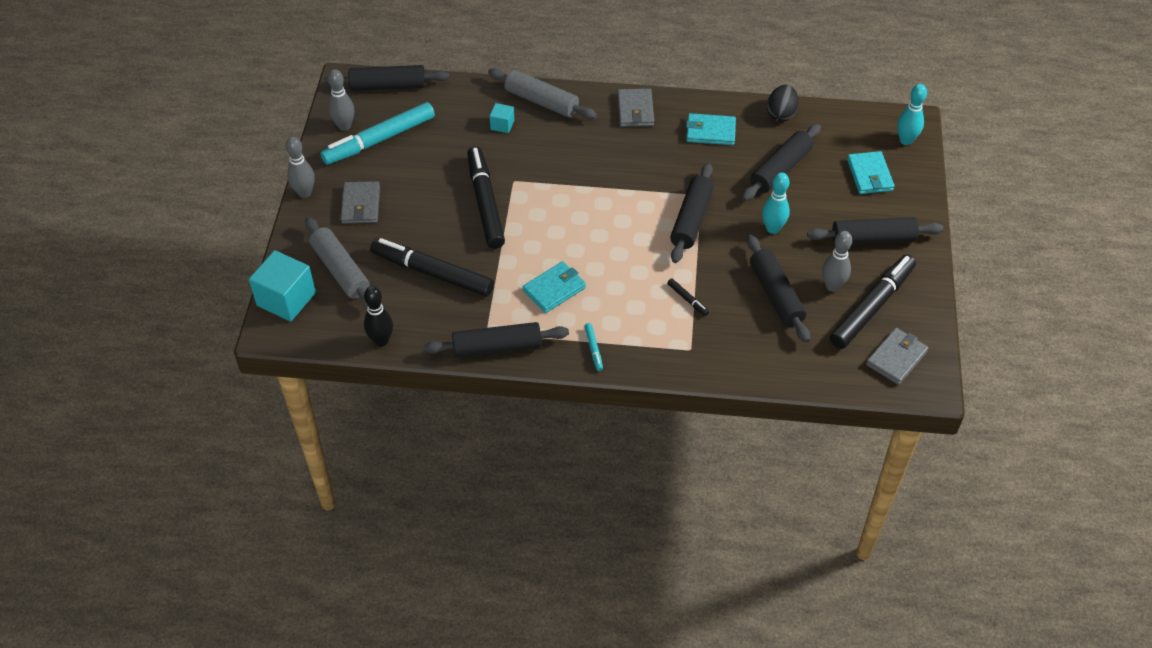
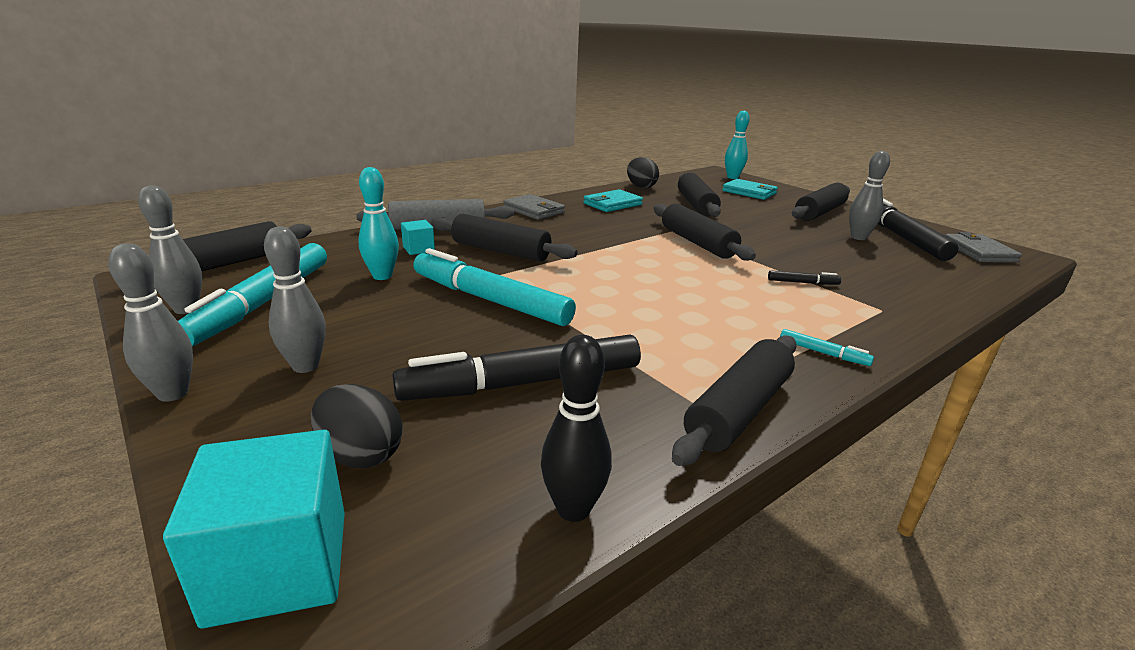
camera: 45 degrees left, 25 degrees down
(340, 270) = (360, 454): grey rolling pin -> black egg
(361, 205) = (305, 366): grey wallet -> grey bowling pin
(485, 203) = (489, 300): black marker -> turquoise marker
(554, 289) = (688, 328): turquoise wallet -> none
(772, 228) = (757, 228): turquoise bowling pin -> turquoise bowling pin (382, 276)
(776, 295) = (844, 254): black rolling pin -> black rolling pin (501, 251)

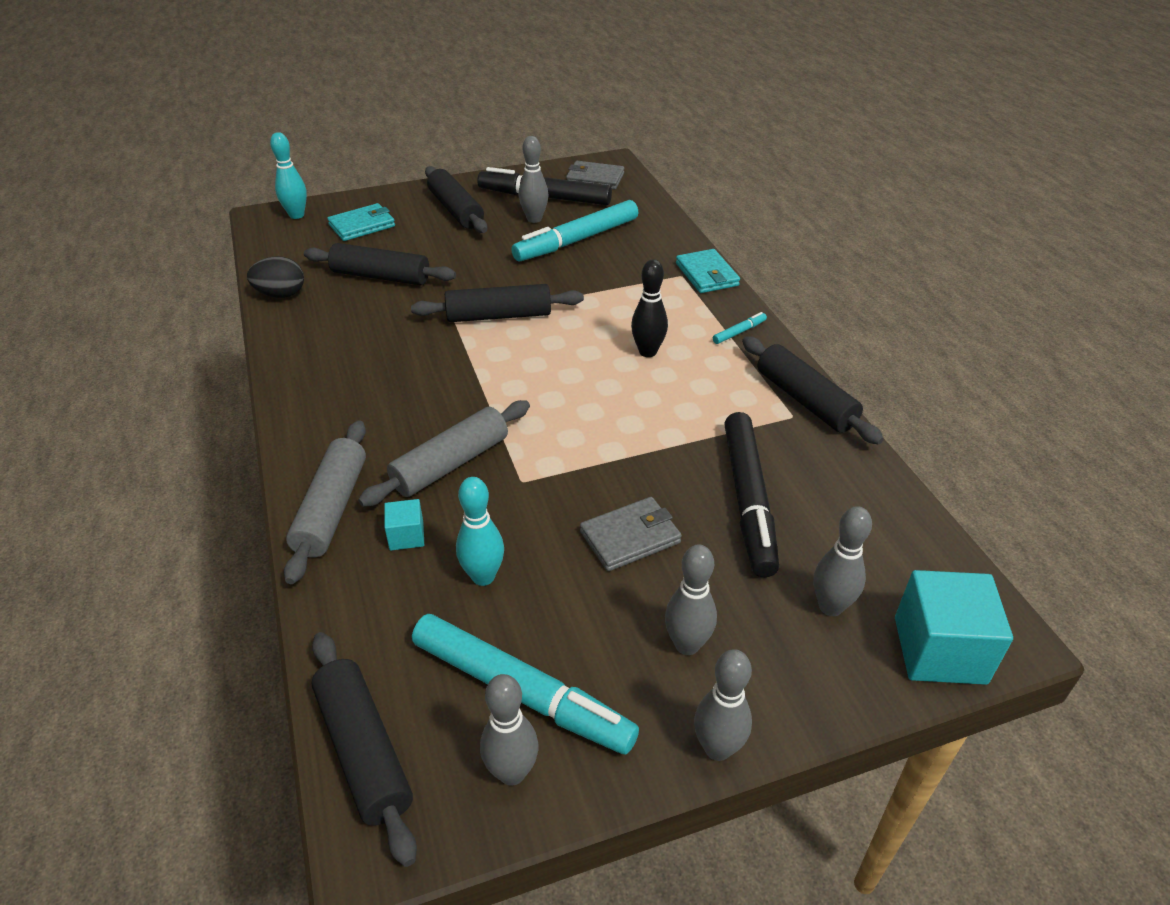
camera: 70 degrees left, 15 degrees up
(360, 454) = (830, 606): black egg -> grey bowling pin
(489, 300) = (583, 494): turquoise marker -> turquoise marker (576, 240)
(501, 251) = (450, 464): black rolling pin -> grey rolling pin
(534, 210) = (316, 408): grey wallet -> grey wallet (630, 537)
(573, 509) = (897, 505): black bowling pin -> black bowling pin (648, 352)
(612, 204) = (336, 337): turquoise wallet -> turquoise wallet (707, 275)
(802, 283) = (619, 291): black marker -> none

